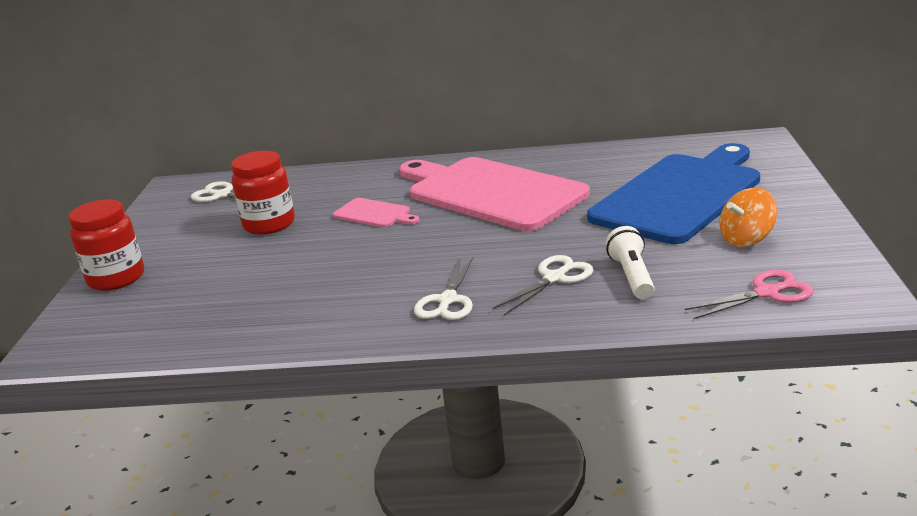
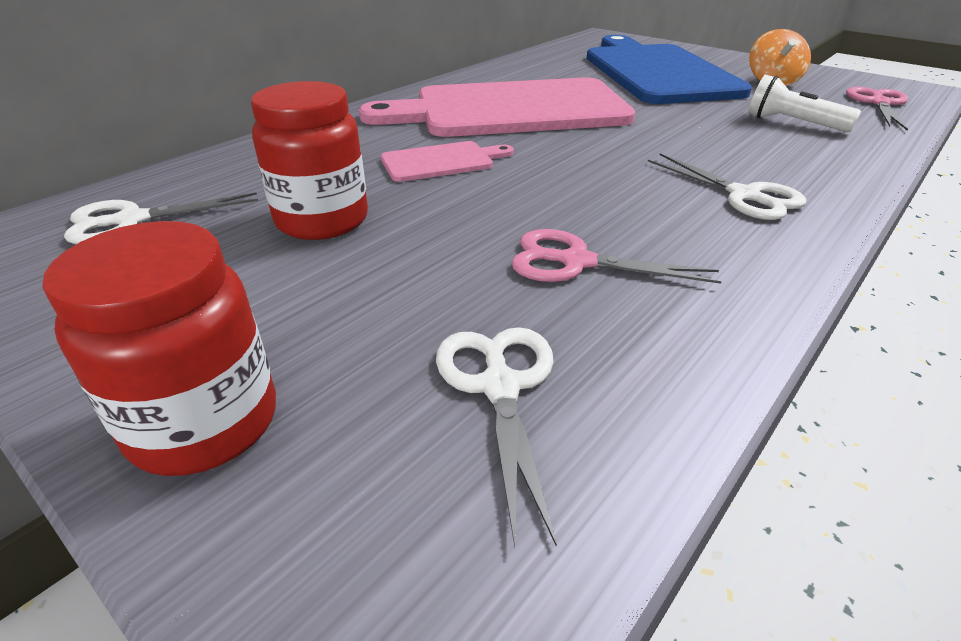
camera: 55 degrees left, 10 degrees up
(299, 288) = (576, 262): none -> pink scissors
(554, 278) = (756, 144): white scissors -> white scissors (500, 387)

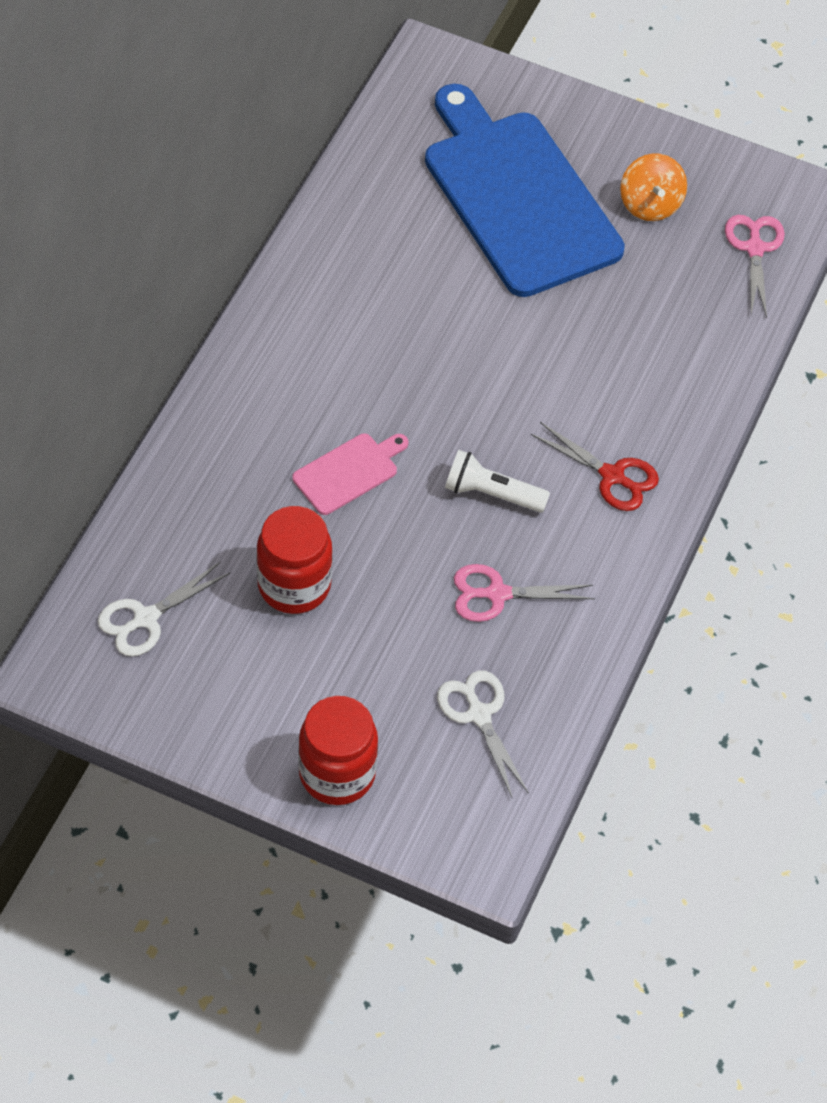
camera: 20 degrees left, 20 degrees up
(510, 110) = (377, 344): pink cutting board -> none
(744, 195) = (612, 476): white scissors -> red scissors
(792, 123) = (662, 320): white flashlight -> white flashlight (491, 493)

